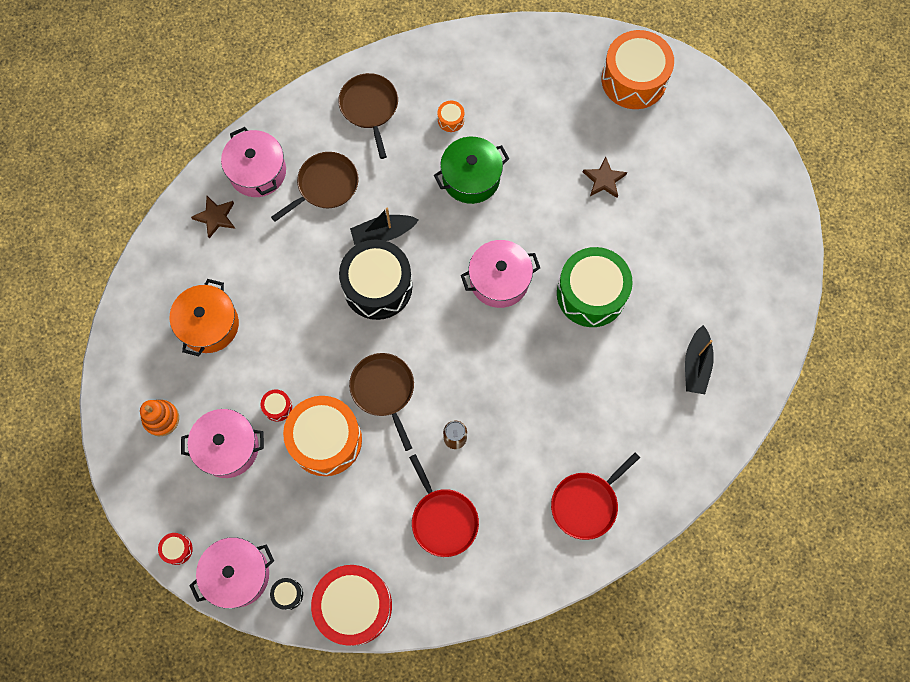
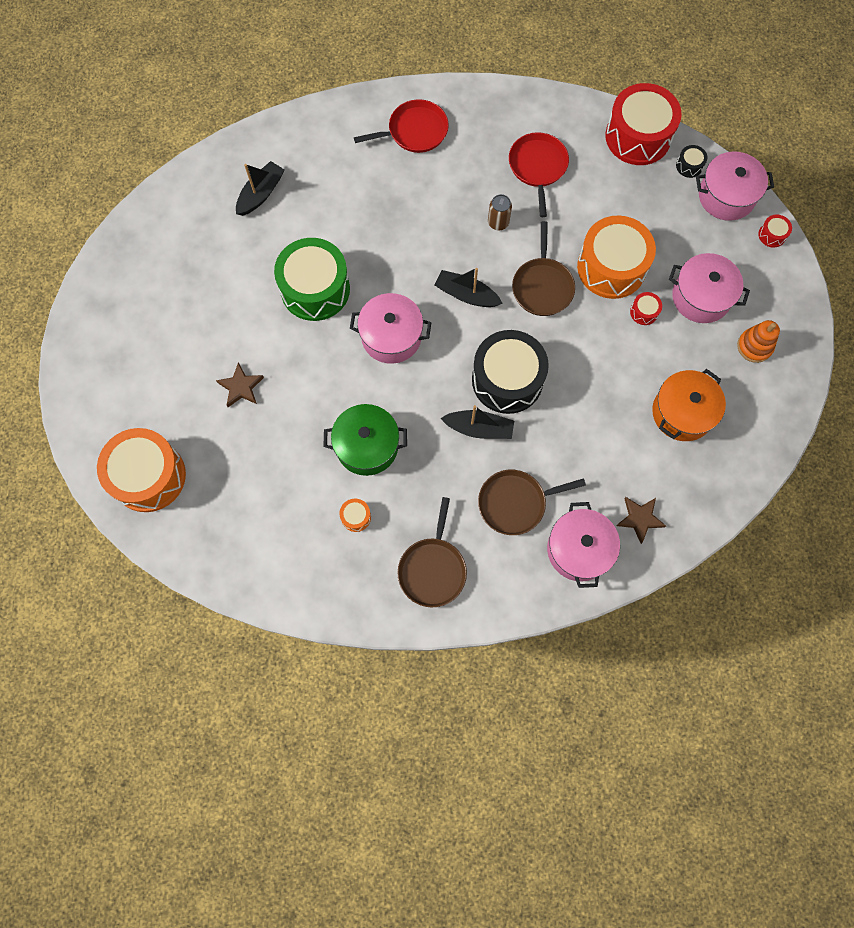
camera: 155 degrees left, 0 degrees up
(451, 350) = (466, 295): none -> black boat

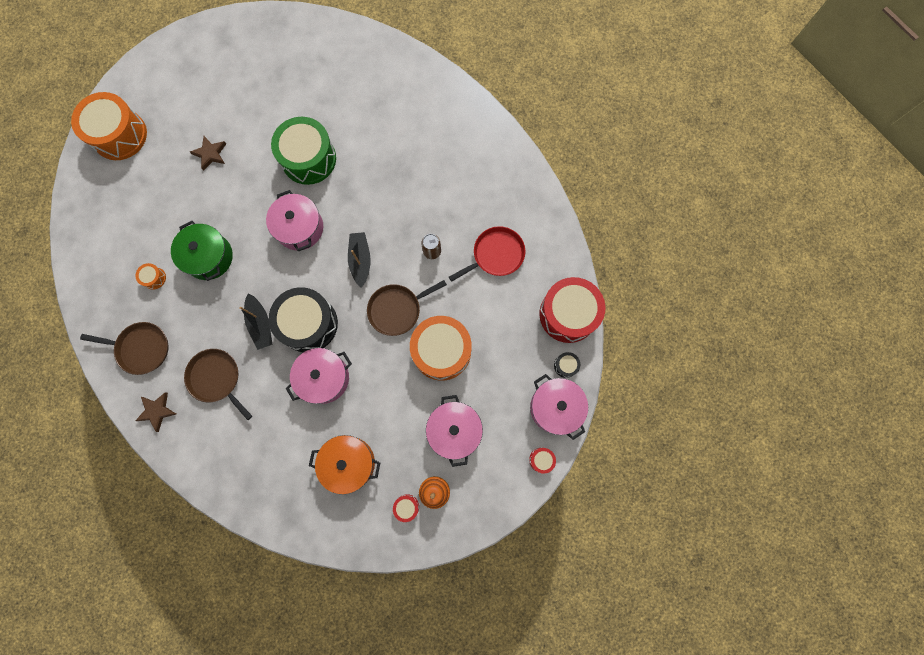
camera: 60 degrees right, 5 degrees up
(261, 194) = (362, 83): black boat -> none
(414, 131) = (473, 154): red pan -> none
(433, 569) = (141, 348): brown pan -> brown pan turned 150 degrees counterclockwise
(579, 549) = (203, 441): pink pot -> pink pot (324, 378)
(640, 518) = (248, 473): brown star -> brown star (157, 411)
(644, 312) = (417, 394): red drum -> red drum (406, 507)

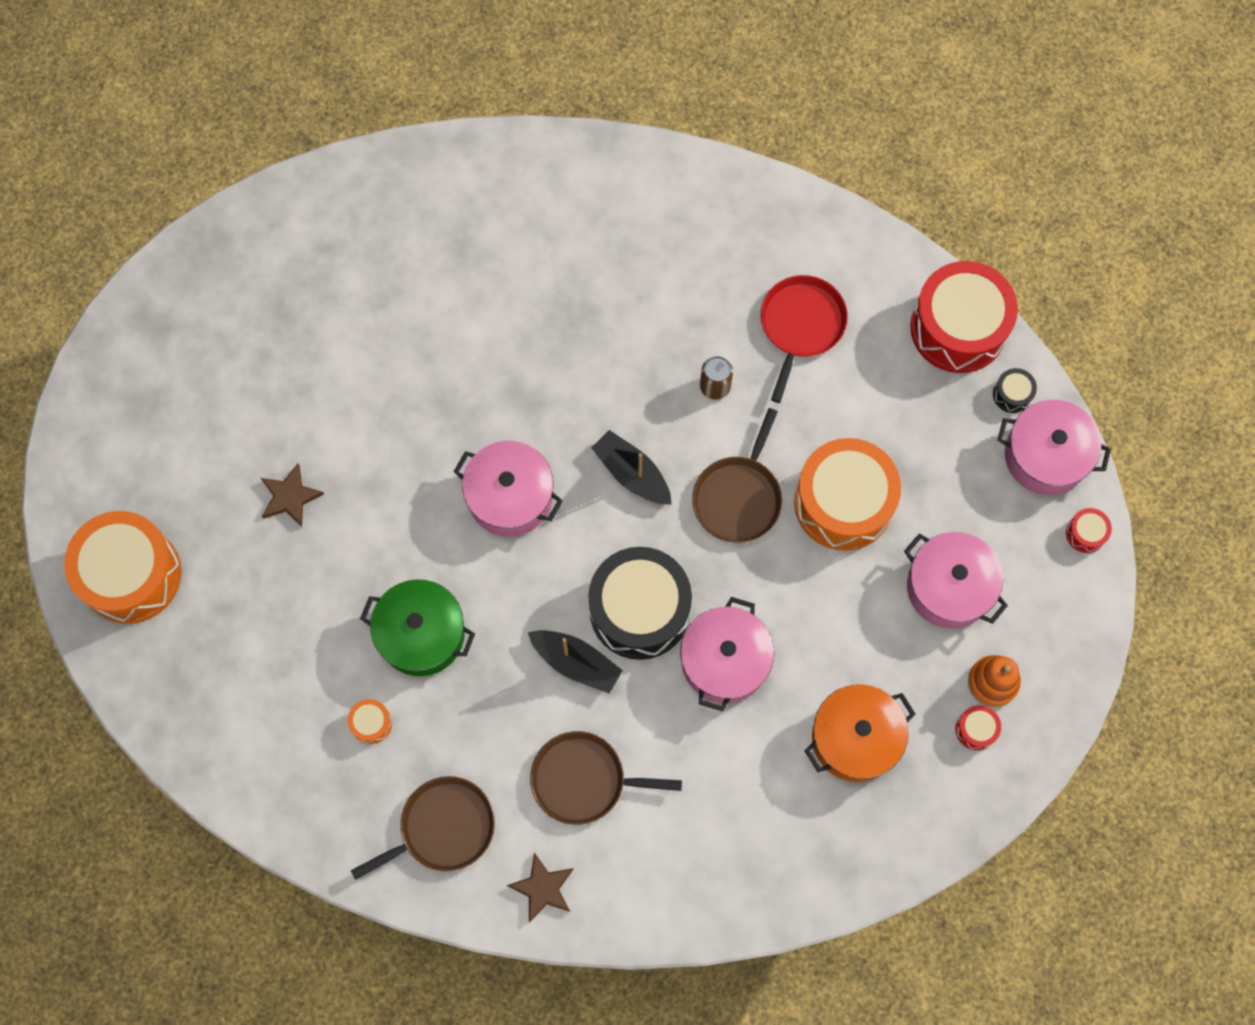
camera: 40 degrees left, 5 degrees down
(308, 159) = (435, 396): green drum -> none

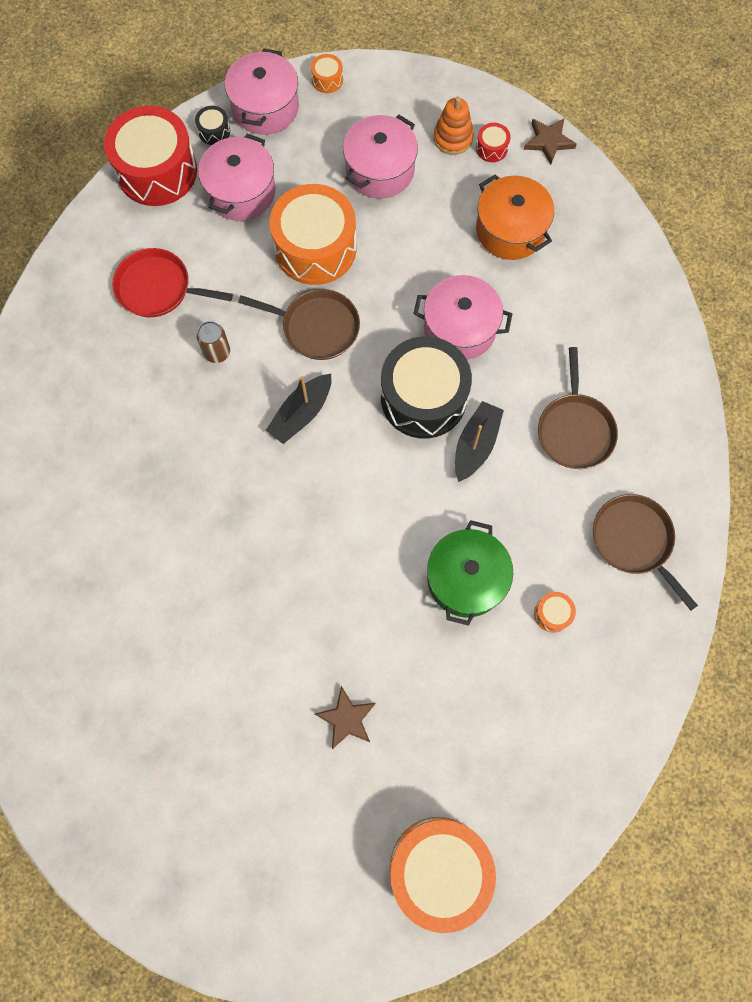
camera: 95 degrees left, 0 degrees up
(510, 497) = (330, 515): pink pot -> pink pot (241, 192)
(543, 888) = (669, 454): brown star -> brown star (548, 141)
(1085, 533) = (327, 80): red drum -> orange drum

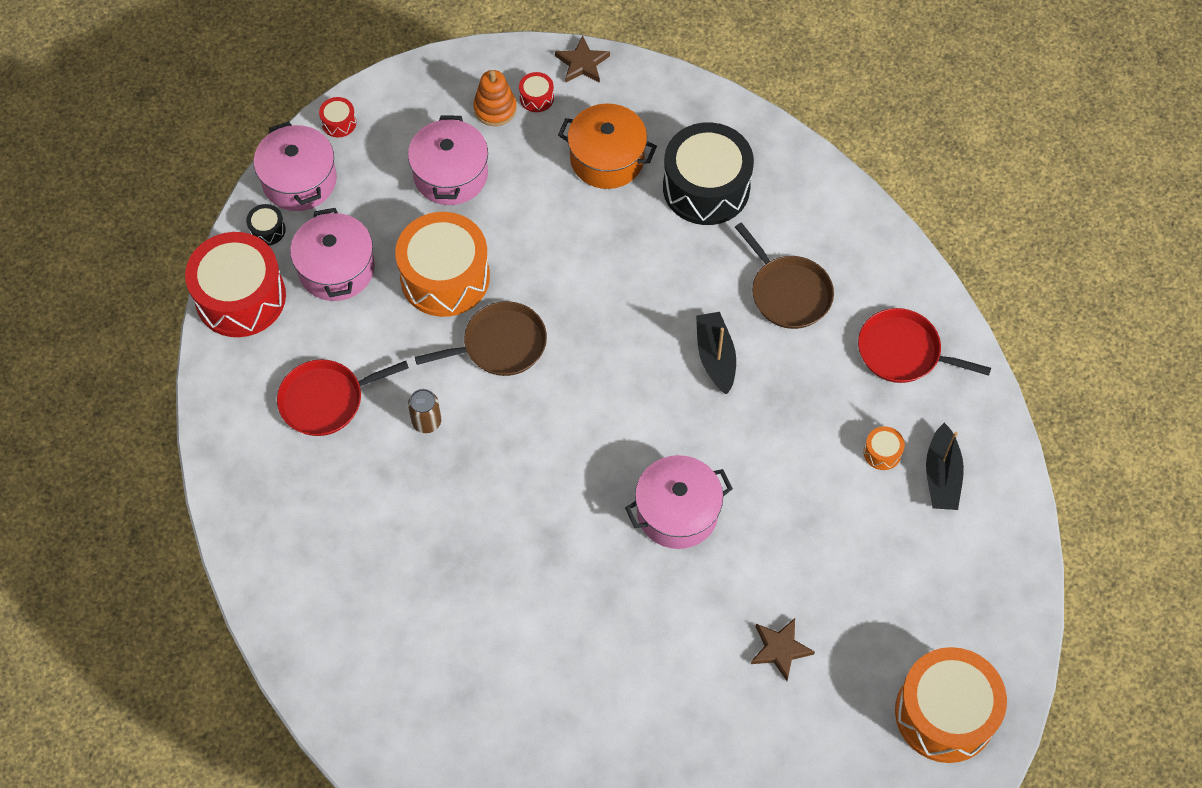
camera: 35 degrees left, 10 degrees down
(301, 413) = (544, 426): black boat -> black boat (942, 476)
(327, 80) = (339, 123): orange drum -> red drum
(423, 397) = (641, 346): black drum -> black drum (706, 187)
(460, 328) = (627, 268): pink pot -> pink pot (677, 512)
(466, 579) = (791, 471): green pot -> none
(634, 541) = (903, 352): brown pan -> red pan

